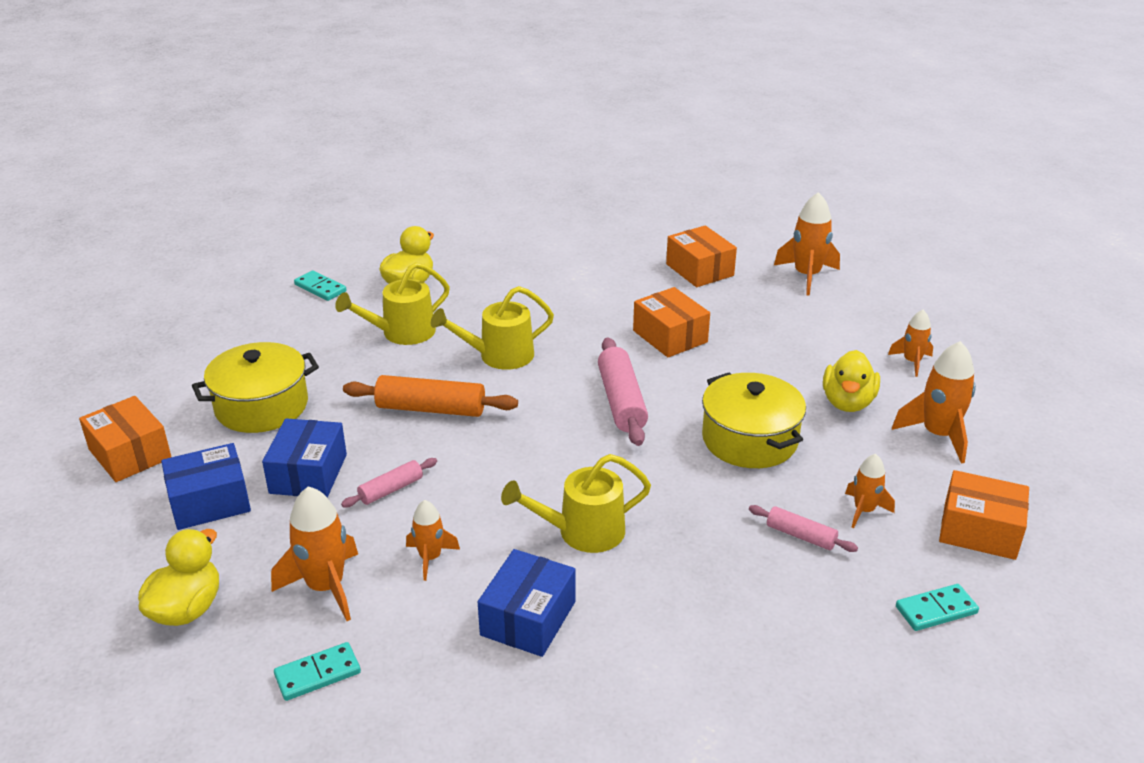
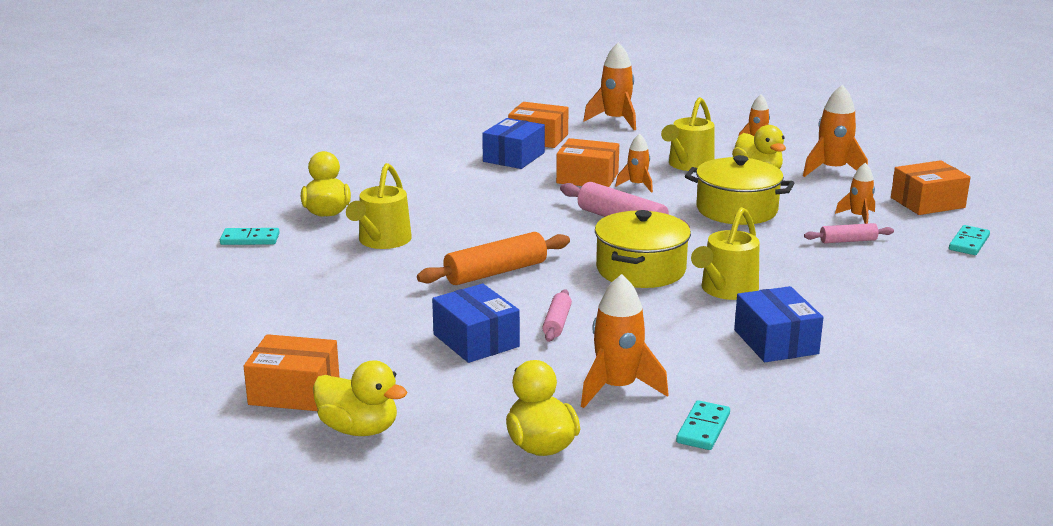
camera: 40 degrees left, 10 degrees down
(111, 514) = (359, 429): none -> yellow duck
(210, 502) = (429, 387): blue box -> blue box (514, 157)
(262, 406) = (353, 321): yellow pot -> yellow pot (640, 269)
(430, 558) = (657, 343): orange rocket -> orange rocket (637, 185)
(499, 356) = (487, 227): yellow watering can -> yellow watering can (688, 165)

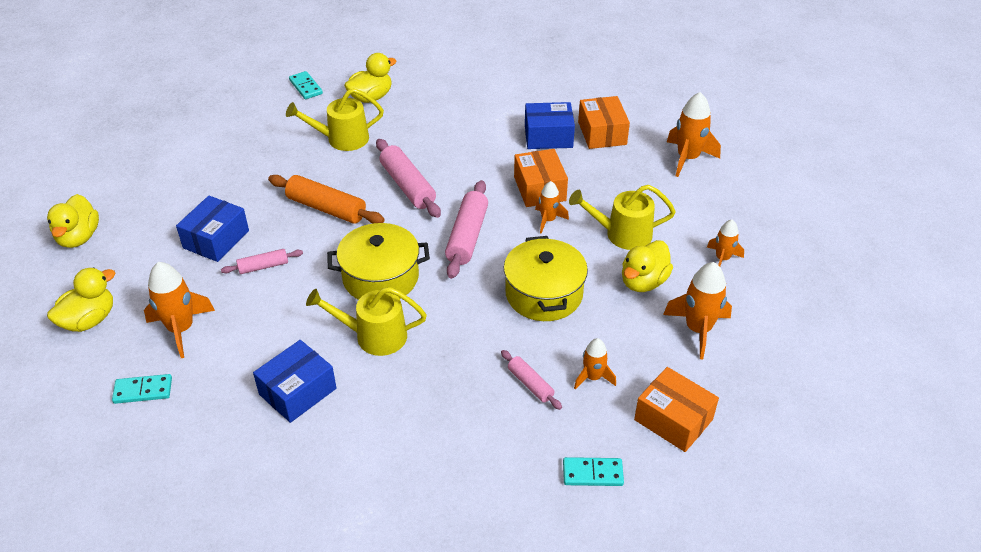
camera: 60 degrees right, 20 degrees up
(294, 391) = (112, 194): orange box -> none
(509, 228) = (407, 186): none -> pink rolling pin

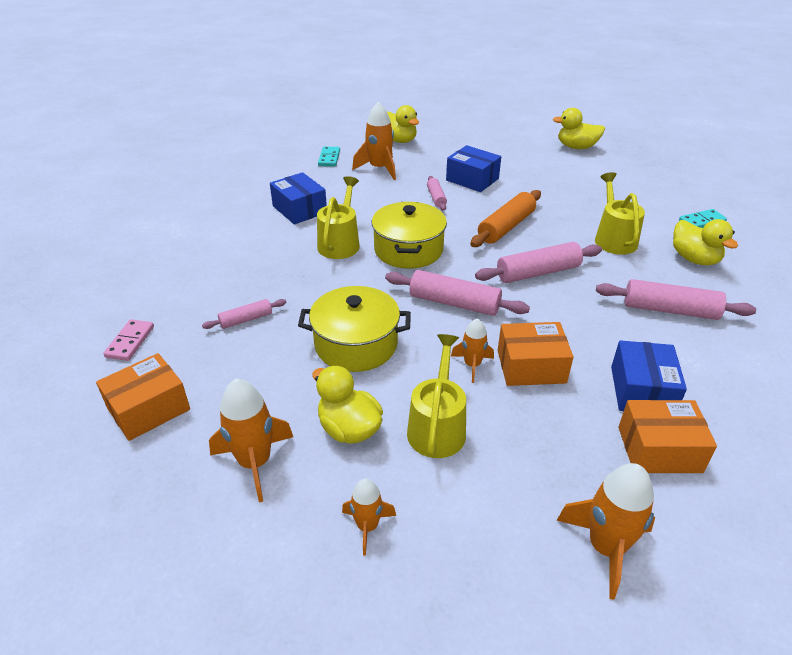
camera: 100 degrees right, 5 degrees down
(79, 237) = (482, 133): yellow duck -> yellow duck (576, 147)
(448, 116) = (670, 310): none -> pink rolling pin
(592, 473) = (130, 342): turquoise domino -> pink domino
(593, 377) = (232, 361): orange rocket -> none

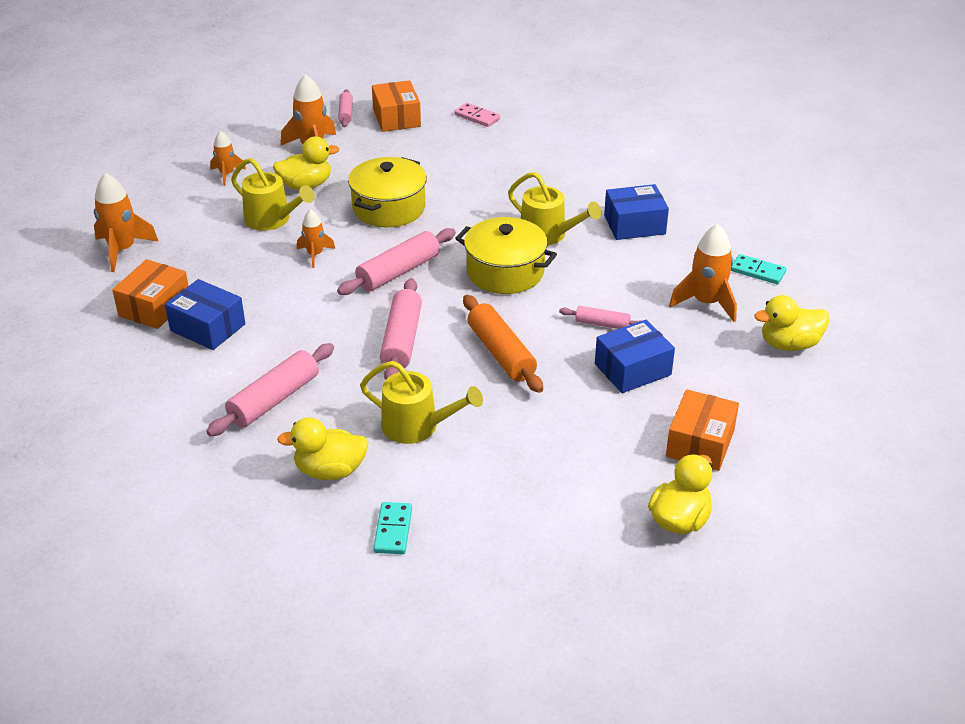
camera: 115 degrees right, 0 degrees up
(246, 319) = (464, 166): pink rolling pin -> pink rolling pin (346, 113)
(531, 366) = (286, 283): orange box -> orange box (700, 443)

